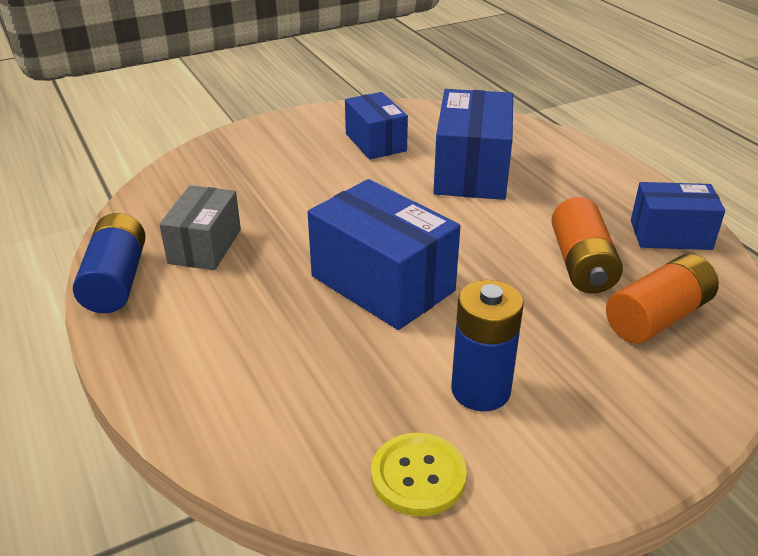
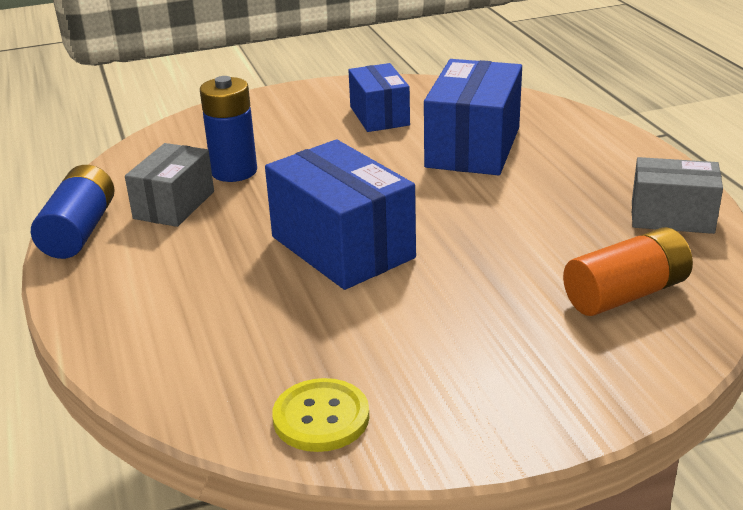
camera: 10 degrees right, 5 degrees down
(480, 390) = (410, 348): blue battery -> blue battery (234, 171)
(581, 264) = (561, 240): orange battery -> none
(670, 235) = (672, 217): blue box -> grey box

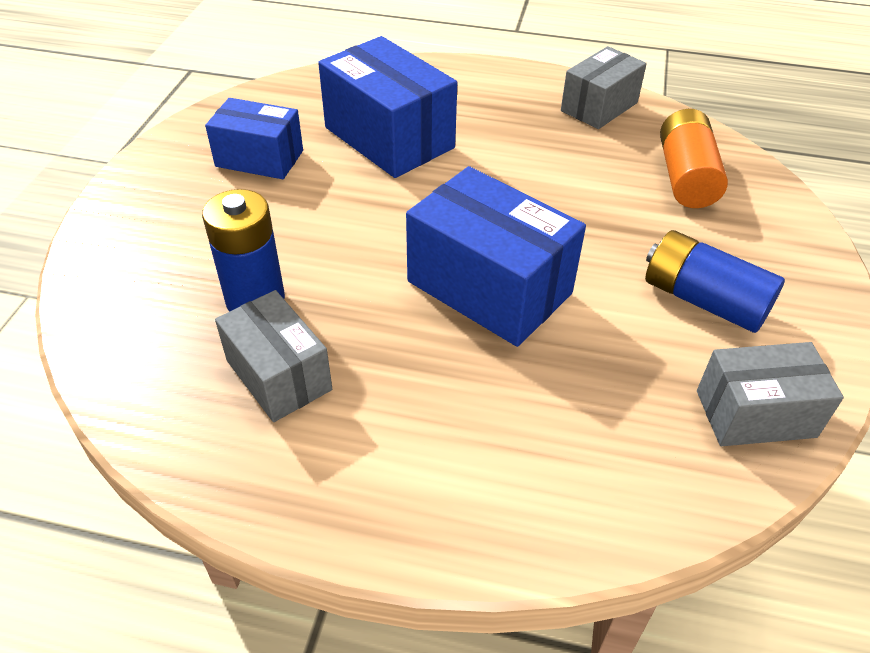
camera: 60 degrees left, 15 degrees up
(79, 231) = (251, 483): blue battery -> blue battery (703, 300)
(321, 417) = (755, 414): yellow button -> grey box
(342, 247) = (489, 287): blue box -> blue box turned 45 degrees clockwise

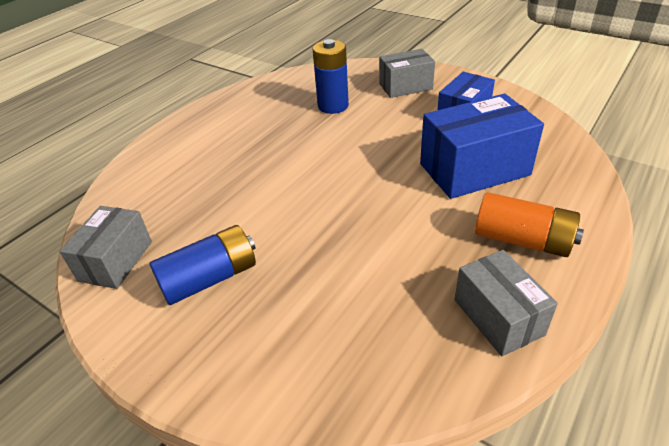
camera: 115 degrees right, 5 degrees down
(278, 375) = (279, 108): grey box -> grey box (405, 86)
(489, 287) = (291, 182): blue box -> none
(685, 177) = (352, 338): orange battery -> orange battery (522, 240)

